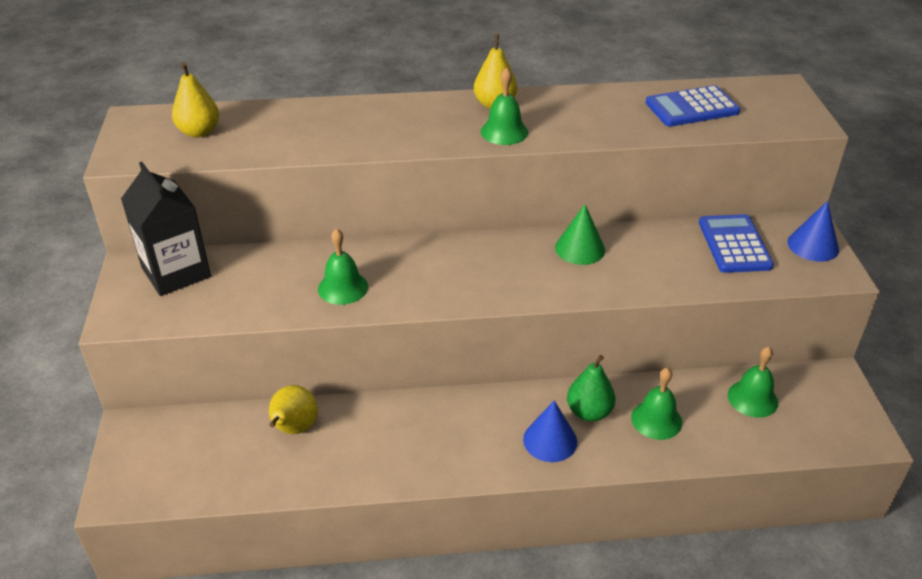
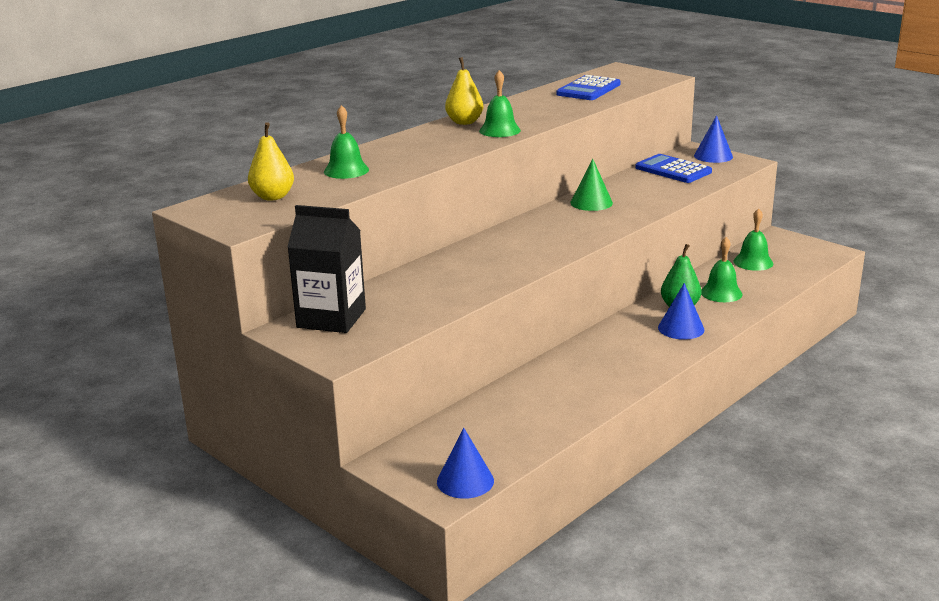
camera: 40 degrees left, 15 degrees down
(148, 489) = (465, 481): none -> blue cone
(294, 429) = (511, 402): yellow pear -> none
(343, 287) = (476, 275): green bell -> green bell (346, 170)

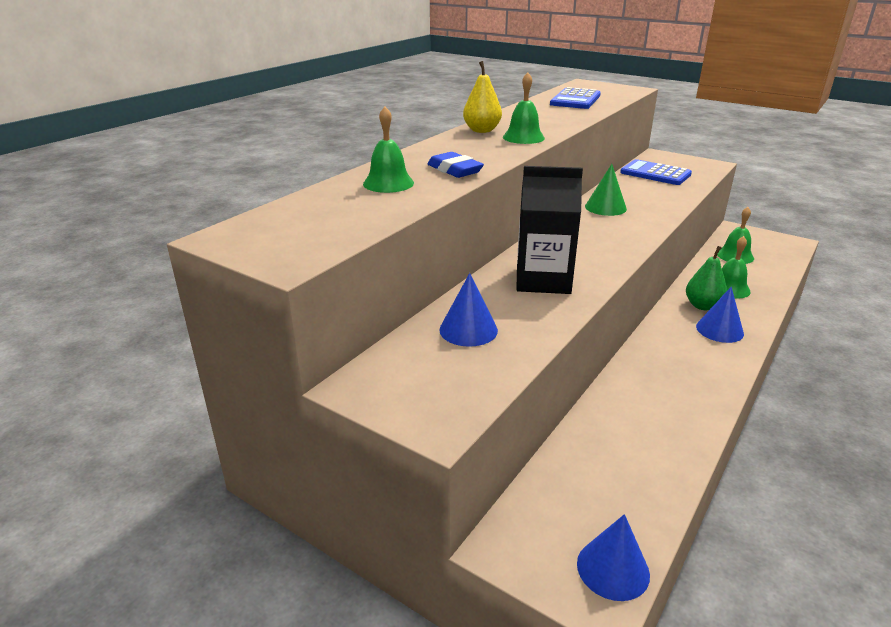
camera: 10 degrees left, 5 degrees up
(272, 197) = (316, 218): yellow pear -> none
(331, 318) = (407, 364): black carton -> black carton (543, 280)
(412, 160) = (454, 170): none -> blue eraser
(713, 156) = (679, 160): blue cone -> blue cone (468, 330)

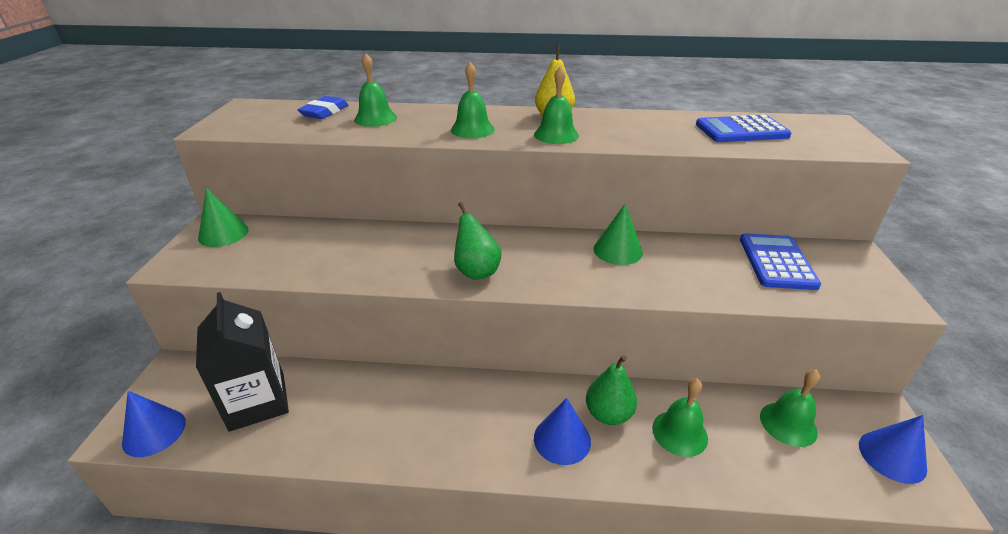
camera: 60 degrees right, 5 degrees up
(391, 380) = (223, 233): none -> green cone
(454, 170) = (428, 130): blue eraser -> blue eraser (325, 112)
(468, 330) = (303, 242): blue cone -> blue cone (892, 456)
(475, 156) = (472, 129): none -> green bell
(543, 280) = (410, 254): black carton -> black carton (257, 402)
(595, 259) = (476, 271): none -> green pear

